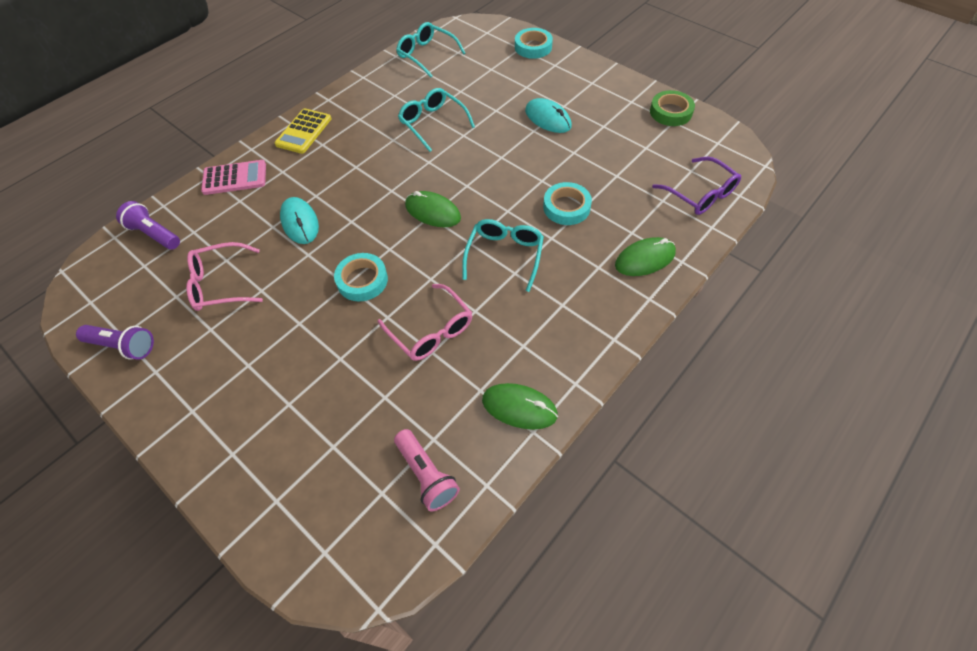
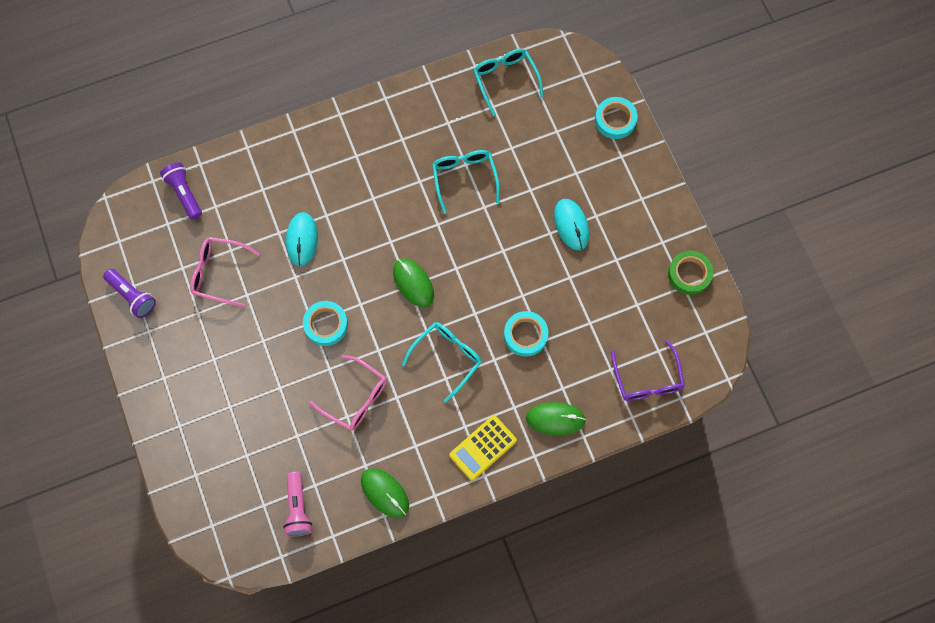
camera: 25 degrees right, 15 degrees up
(235, 178) = (267, 160): pink calculator -> none
(304, 131) = (346, 131): yellow calculator -> yellow calculator (483, 448)
(431, 331) = (355, 398): pink glasses -> pink glasses turned 45 degrees counterclockwise

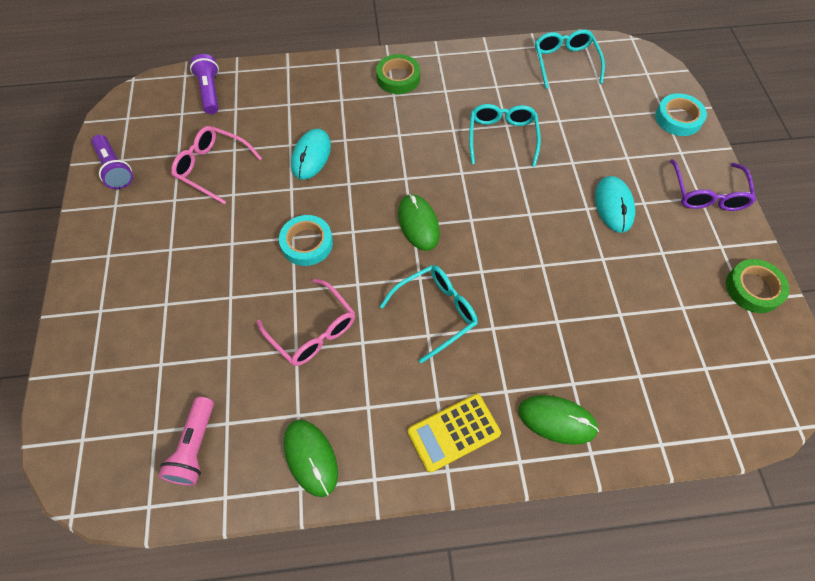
camera: 15 degrees right, 10 degrees down
(355, 135) = (398, 78): none -> green tape
(525, 335) = (537, 309): turquoise tape -> none
(647, 379) = (687, 401): purple glasses -> purple glasses (707, 194)

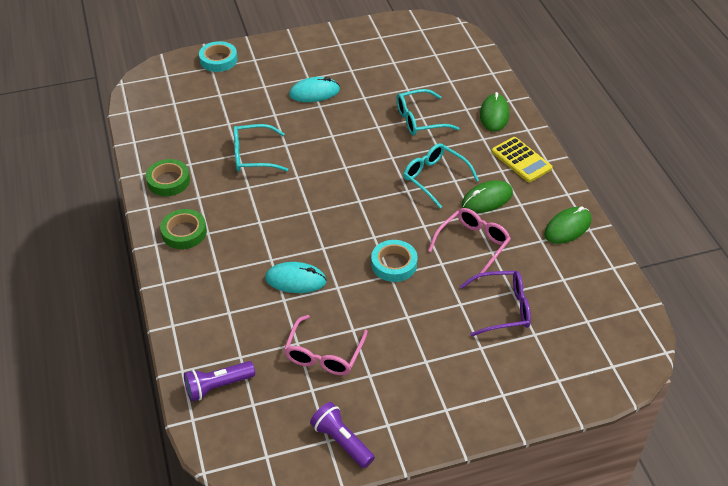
camera: 100 degrees left, 15 degrees down
(115, 169) = (342, 441): purple flashlight -> purple flashlight turned 90 degrees counterclockwise
(195, 447) = (588, 293): pink flashlight -> none
(418, 224) = (356, 197): green mouse -> green mouse (487, 199)
(565, 62) = (156, 122): turquoise glasses -> turquoise glasses (419, 120)
(707, 194) = (293, 48): purple glasses -> purple glasses (502, 308)
(753, 288) = (370, 33): green tape -> green tape (168, 181)

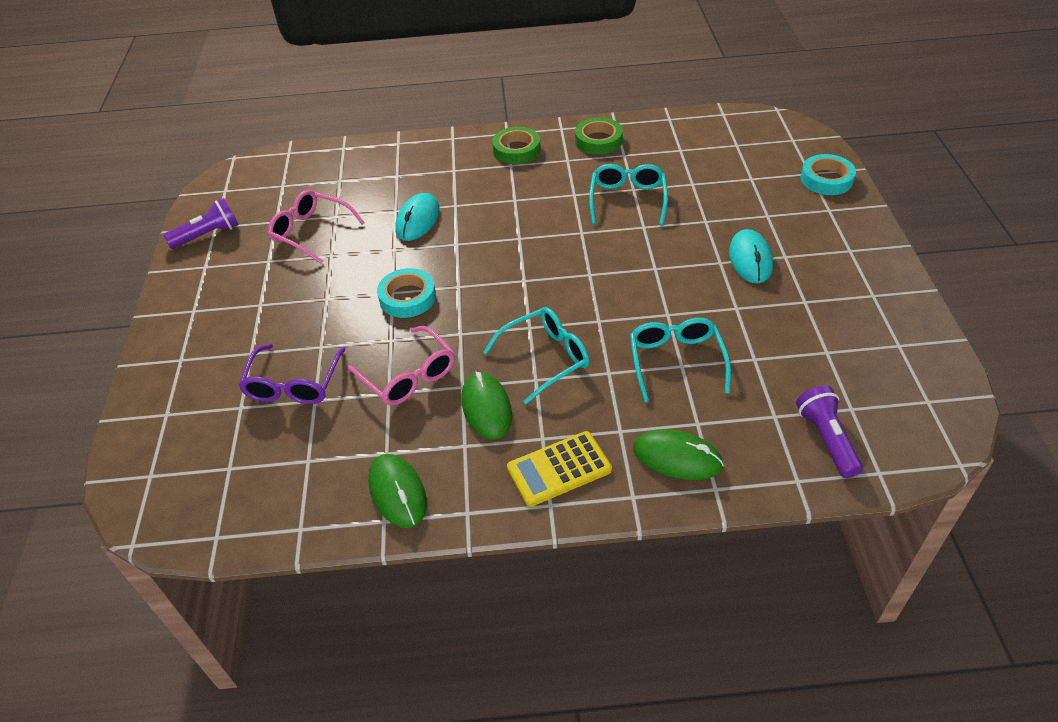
camera: 105 degrees right, 0 degrees up
(218, 386) = (314, 166): purple flashlight -> purple flashlight (826, 439)

